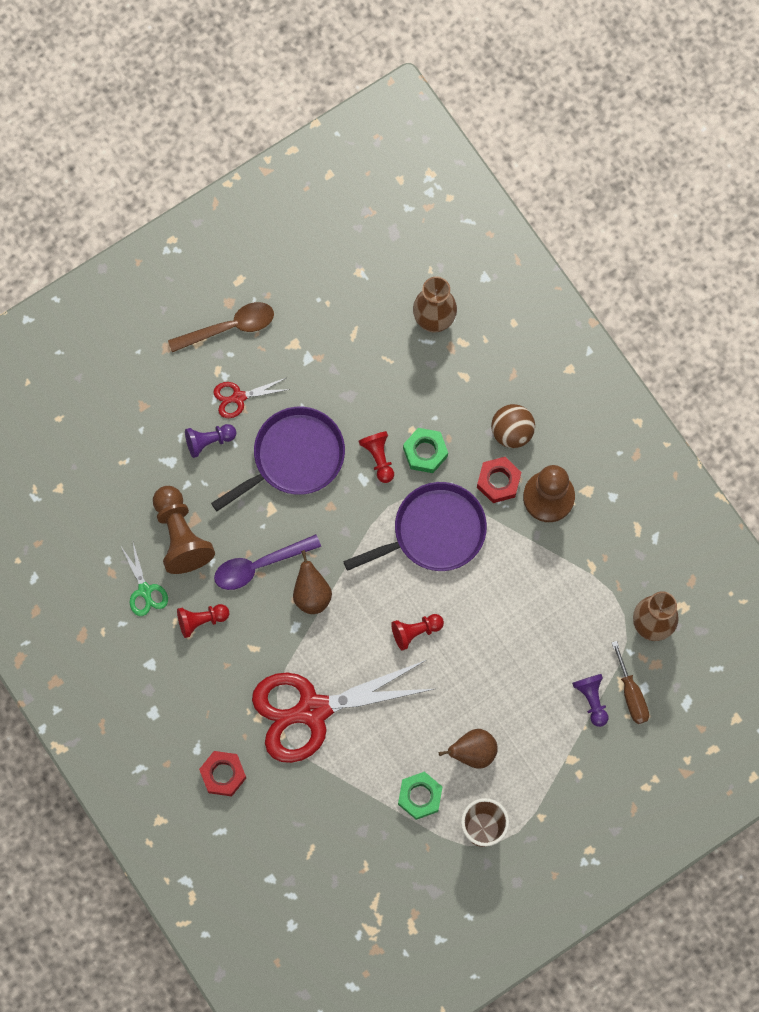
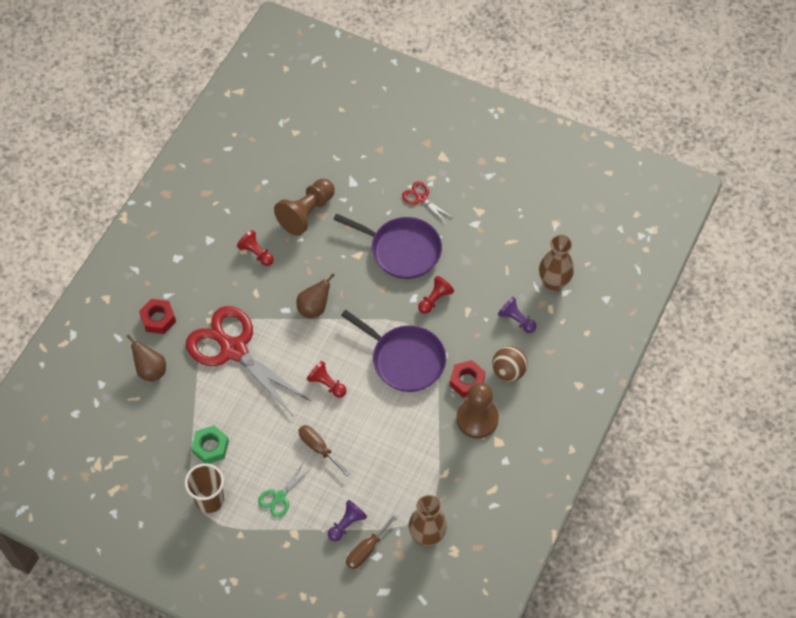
camera: 60 degrees right, 15 degrees down
(145, 590) = (257, 212): green scissors -> green scissors (279, 497)
(209, 441) = (380, 197): purple pawn -> purple pawn (516, 320)
(230, 327) = (465, 170): brown spoon -> none
(259, 565) = (314, 267): purple spoon -> none
(425, 452) = (457, 325): green nut -> none
(473, 752) = (262, 465): brown pear -> brown pear (151, 370)
(487, 681) = (318, 448): none -> brown screwdriver

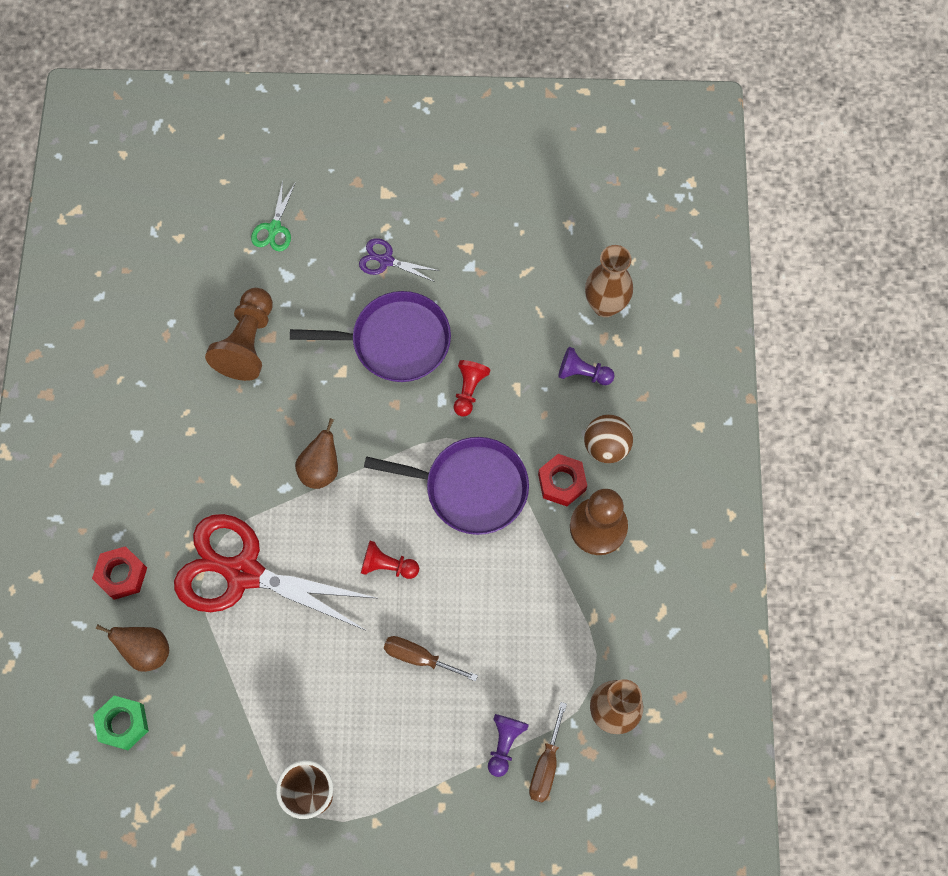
camera: 25 degrees left, 10 degrees up
(210, 447) = (278, 721): green nut -> green nut (123, 724)
(256, 253) = (208, 426): red pawn -> none
(279, 497) = (401, 747): green scissors -> green scissors (274, 228)
(421, 198) = (386, 260): red scissors -> purple scissors

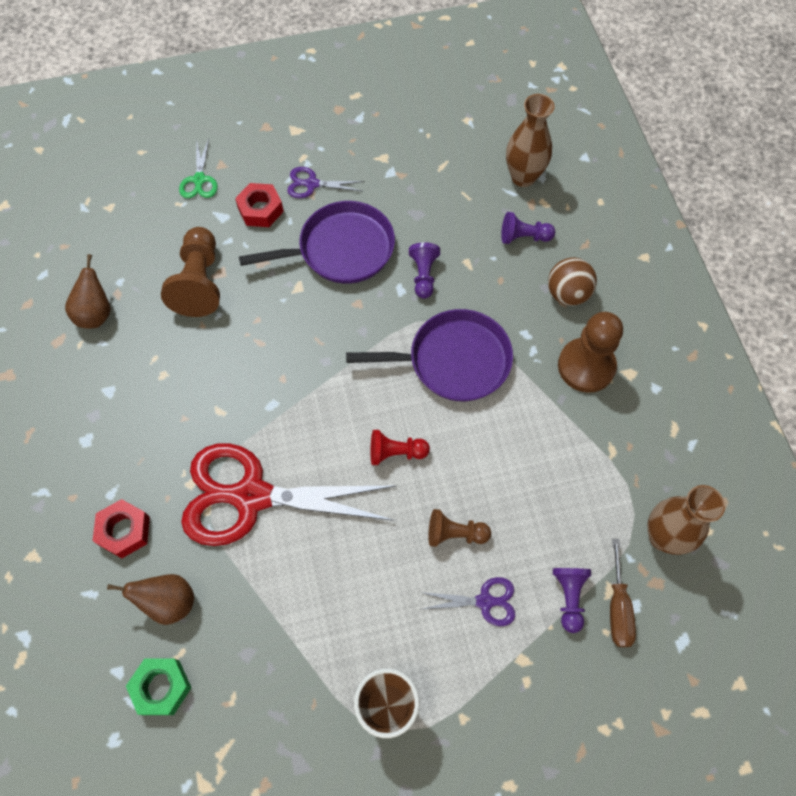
camera: 15 degrees left, 5 degrees down
(321, 469) = (303, 378): brown pear -> brown pear (96, 314)
(419, 657) = (455, 533): brown screwdriver -> brown pawn
(426, 726) = (484, 601): none -> purple scissors
(469, 390) = (423, 275): red pawn -> purple pawn
(562, 482) = (538, 335): red nut -> red nut (260, 210)

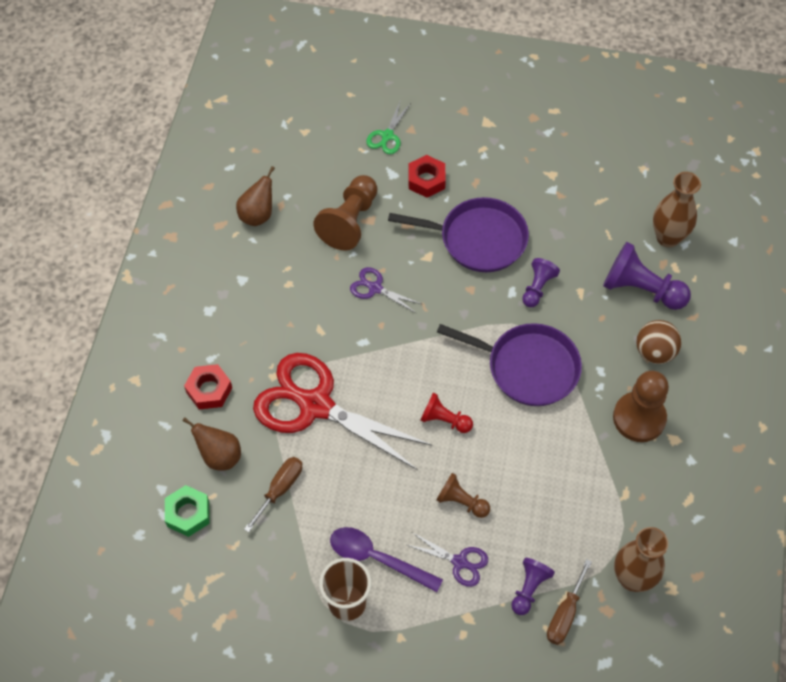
camera: 25 degrees right, 5 degrees down
(254, 609) = (280, 489): none -> brown screwdriver
(312, 184) = (479, 174): purple scissors -> purple scissors (375, 288)
(396, 639) = (376, 558): none -> purple spoon
(523, 237) = (641, 289): purple pawn -> purple pawn, size x1.72

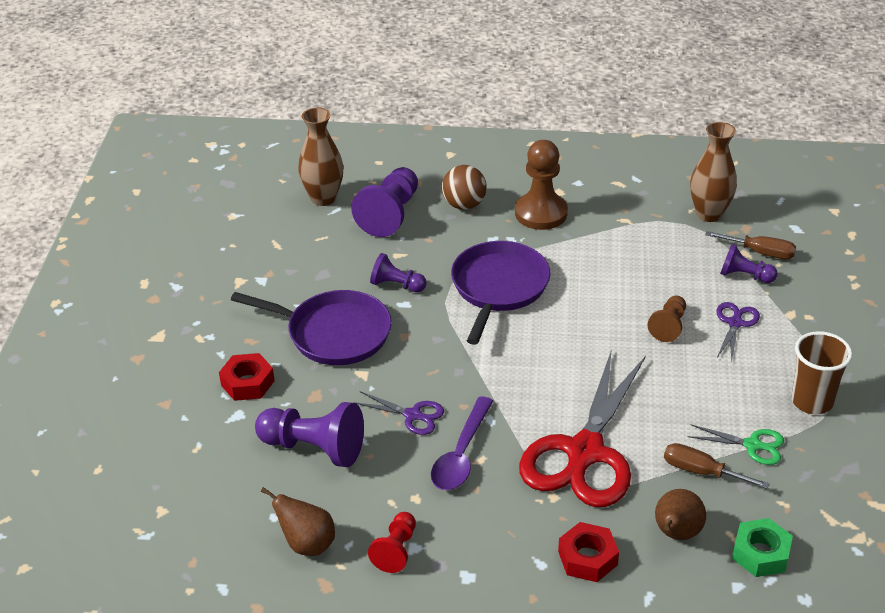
camera: 95 degrees left, 20 degrees down
(350, 221) = (314, 448): brown pawn -> purple pawn
(375, 288) = (412, 415): purple scissors -> purple scissors turned 90 degrees counterclockwise
(376, 558) = (754, 383): purple spoon -> purple spoon (461, 455)
(387, 136) = (174, 425): green scissors -> green scissors (752, 445)
(444, 420) = (577, 345): red pawn -> red pawn (396, 550)
(478, 239) = (334, 333): purple pan -> purple pan turned 105 degrees clockwise

